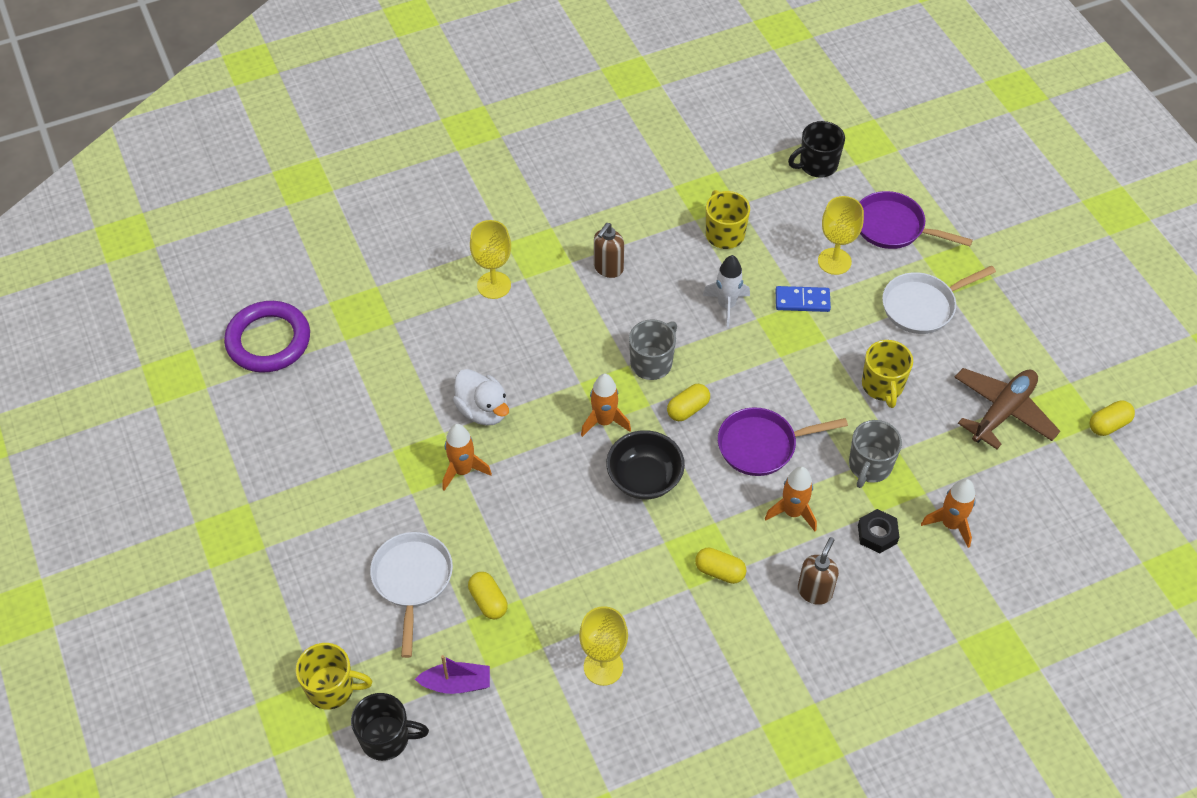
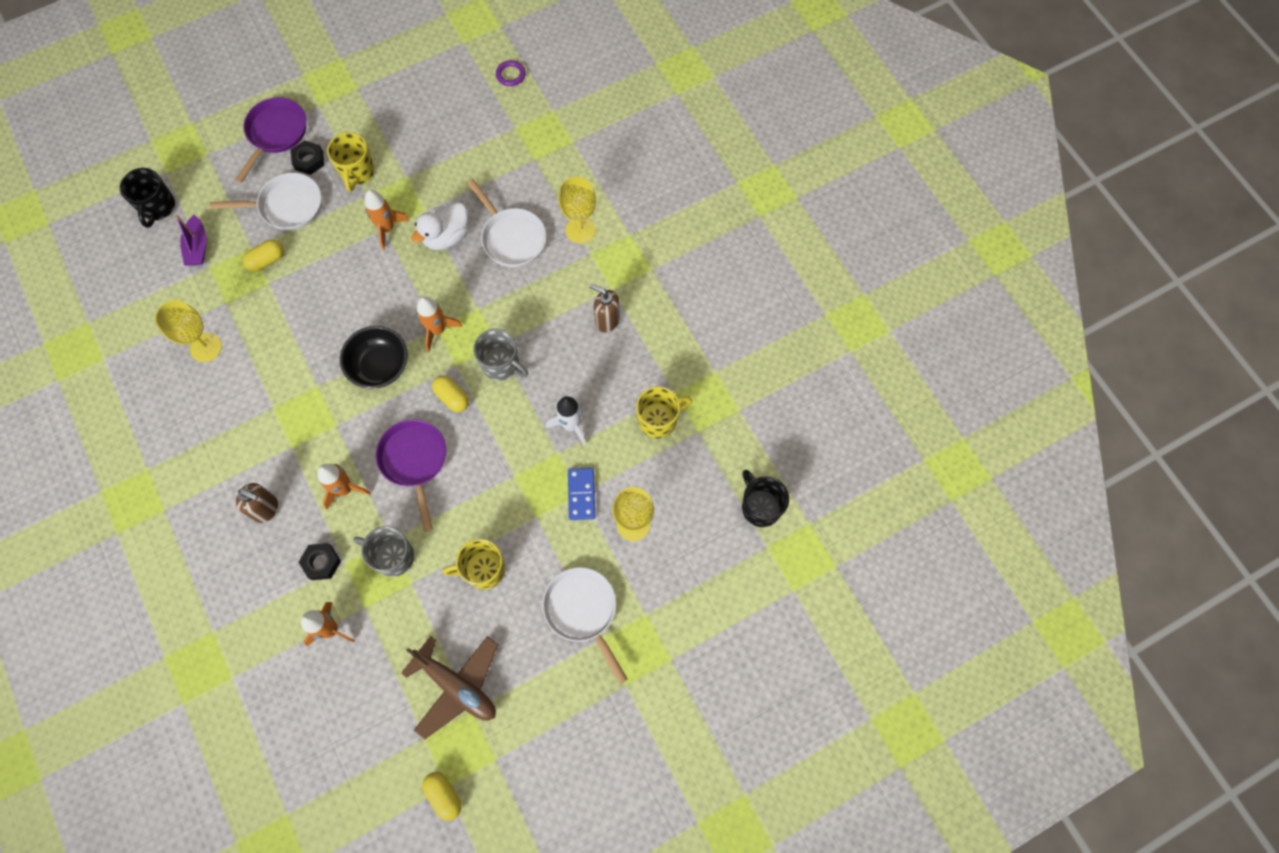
camera: 85 degrees right, 15 degrees up
(268, 340) = (511, 75): purple ring -> purple ring, size x0.43
(332, 688) = (199, 167): yellow mug -> yellow mug (357, 172)
(348, 556) = (309, 160): none -> black nut
(494, 348) = (511, 238): none -> white pan
(719, 571) = (288, 431): yellow capsule -> none
(893, 227) = (684, 584): purple pan -> purple pan (276, 134)

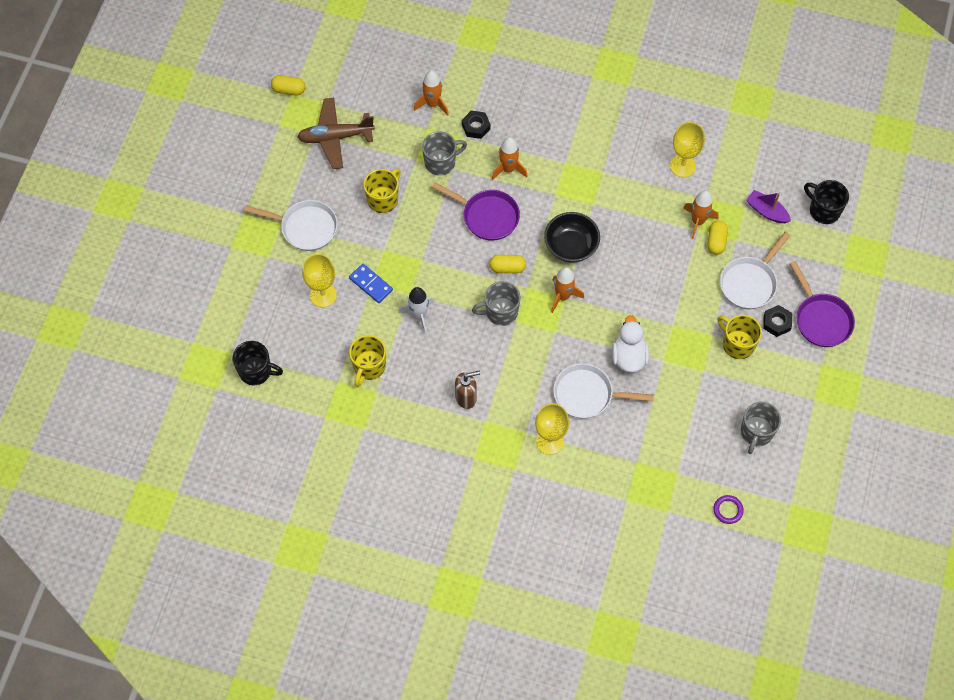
camera: 135 degrees right, 5 degrees down
(266, 509) = (538, 123): brown soap dispenser -> none
(387, 228) = (671, 327): orange rocket -> orange rocket (698, 221)
(426, 103) = (756, 433): none -> grey mug

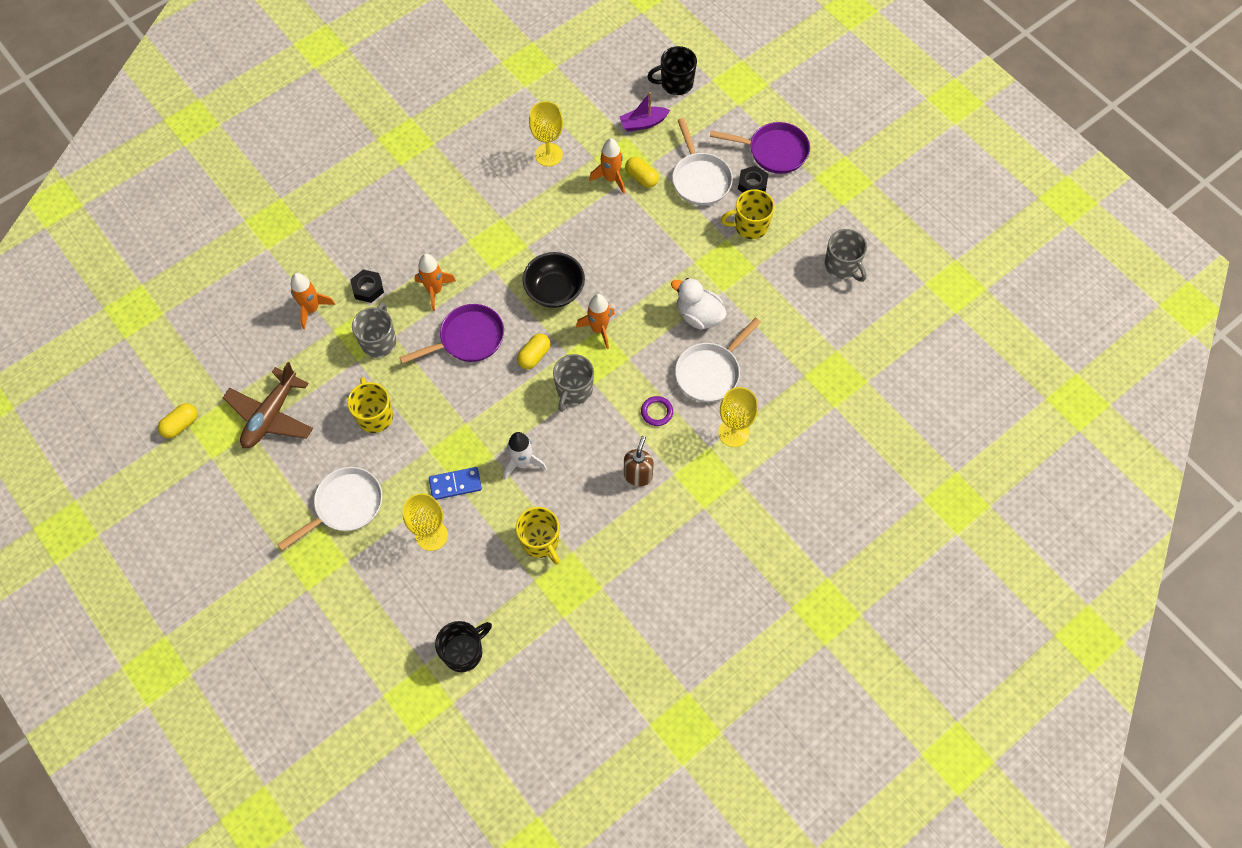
camera: 55 degrees left, 0 degrees up
(728, 510) = (898, 334): purple ring -> purple ring (657, 412)

